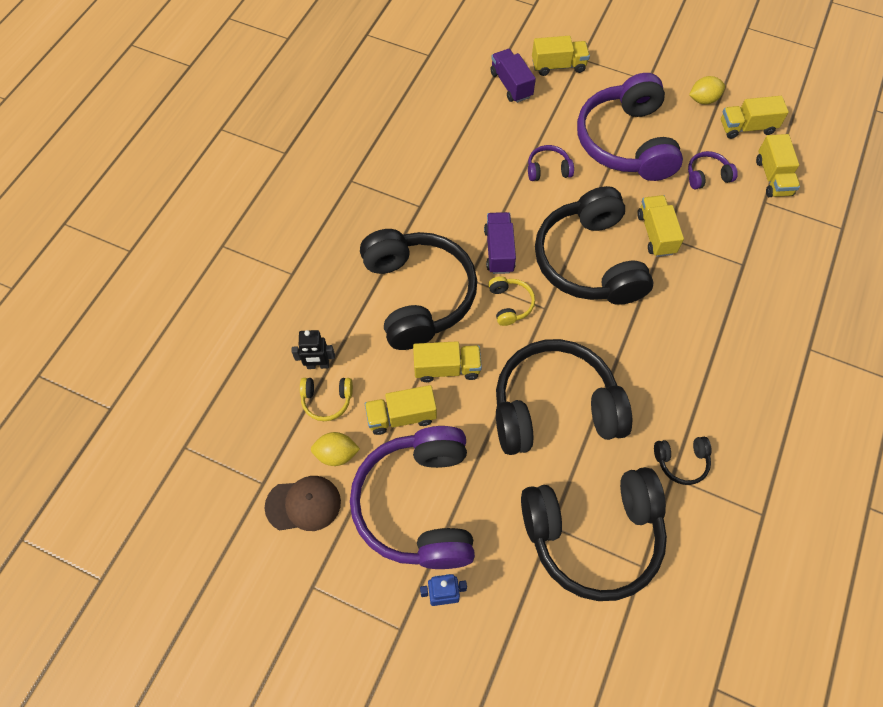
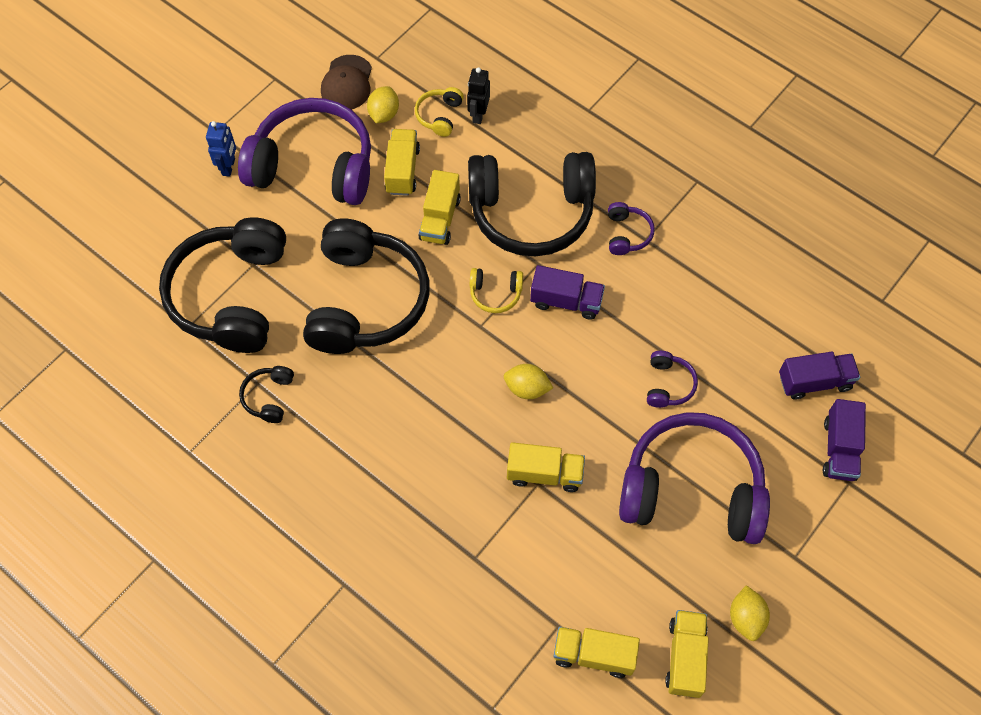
camera: 105 degrees right, 0 degrees up
(558, 66) = (839, 449): yellow truck -> purple truck
(589, 261) = (527, 388): black headphones -> yellow lemon
(707, 176) = (616, 569): purple headphones -> purple headphones (627, 234)

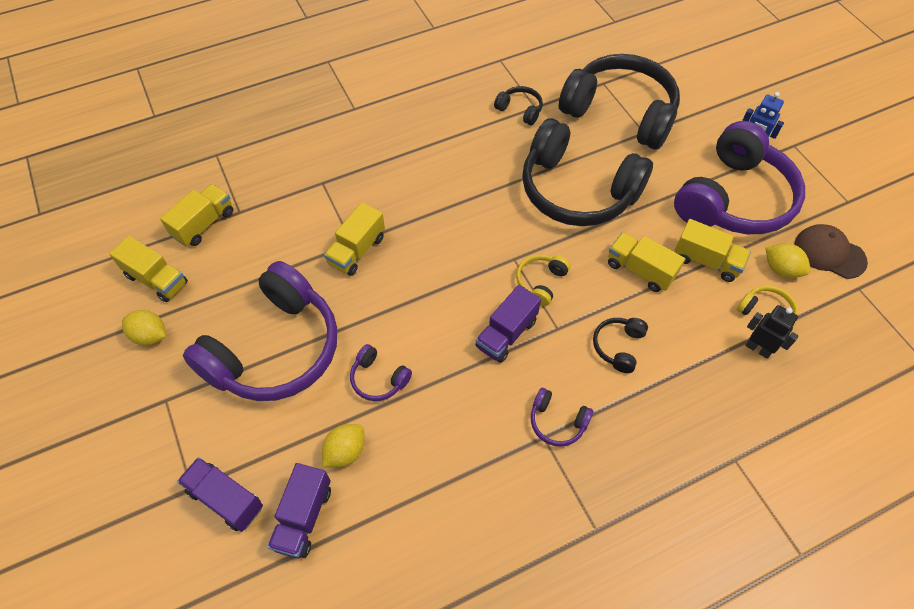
camera: 115 degrees right, 5 degrees down
(527, 388) = (437, 268): yellow lemon -> yellow lemon (345, 451)
(531, 212) = (618, 347): black headphones -> black headphones, size x0.41

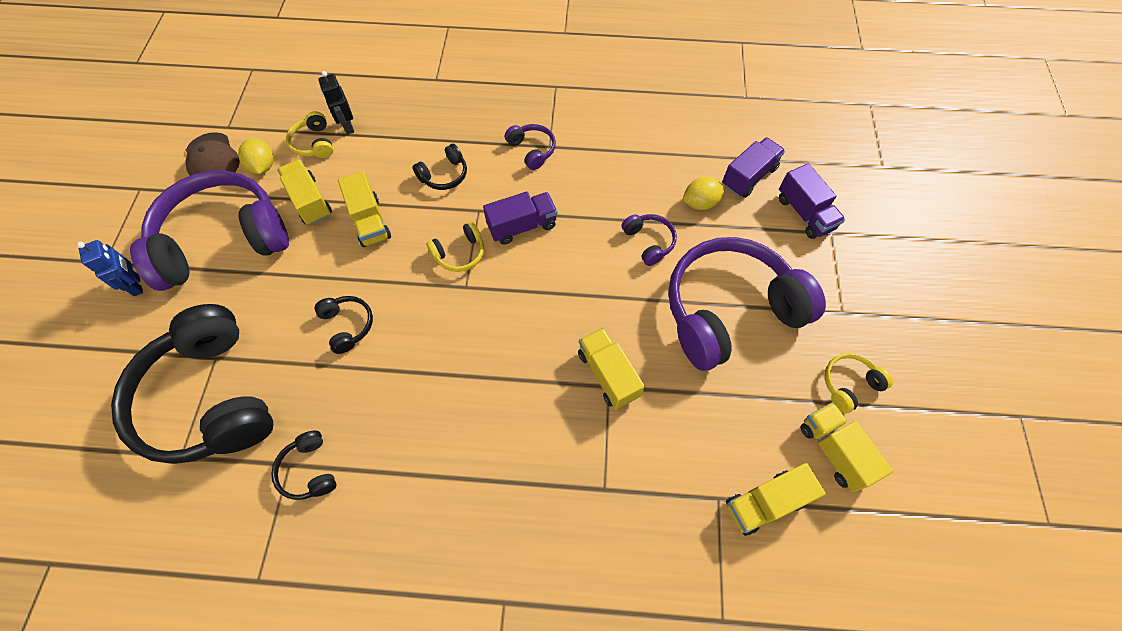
camera: 150 degrees left, 5 degrees up
(150, 336) = (849, 384): yellow lemon -> yellow headphones
(357, 250) = (608, 374): yellow truck -> yellow truck turned 90 degrees counterclockwise
(577, 190) = (347, 325): black headphones -> black headphones, size x0.41

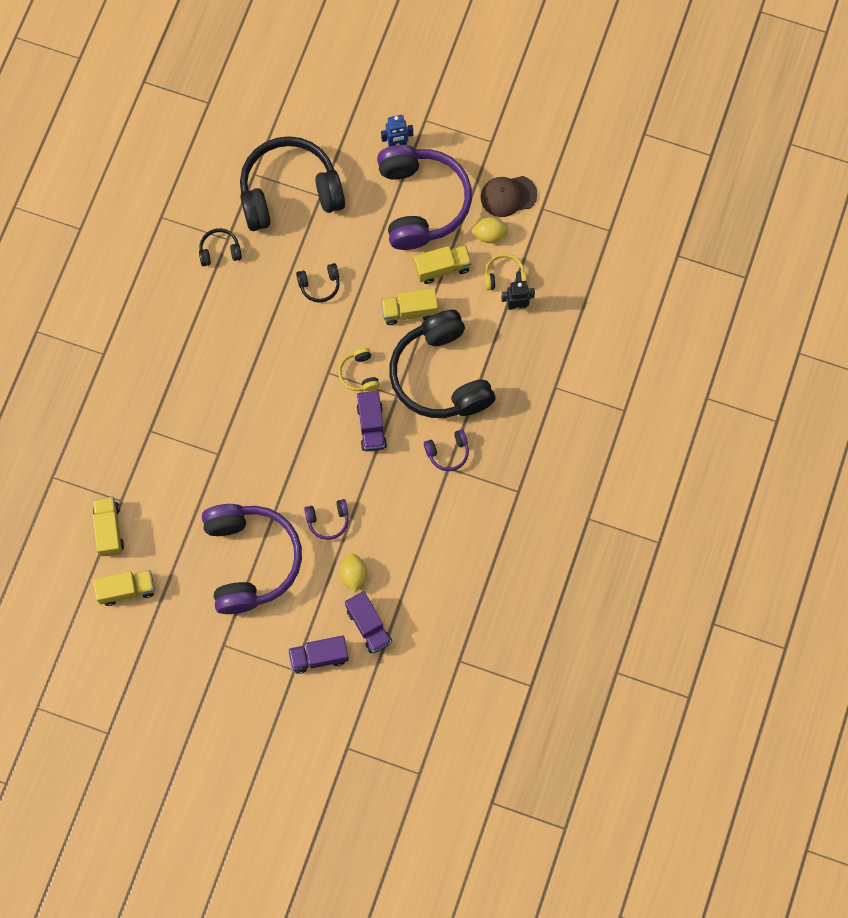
camera: 105 degrees right, 10 degrees up
(444, 175) = (440, 375): black headphones -> black headphones, size x2.44
(608, 374) = (227, 456): yellow truck -> none
(849, 384) = (168, 622): yellow headphones -> none

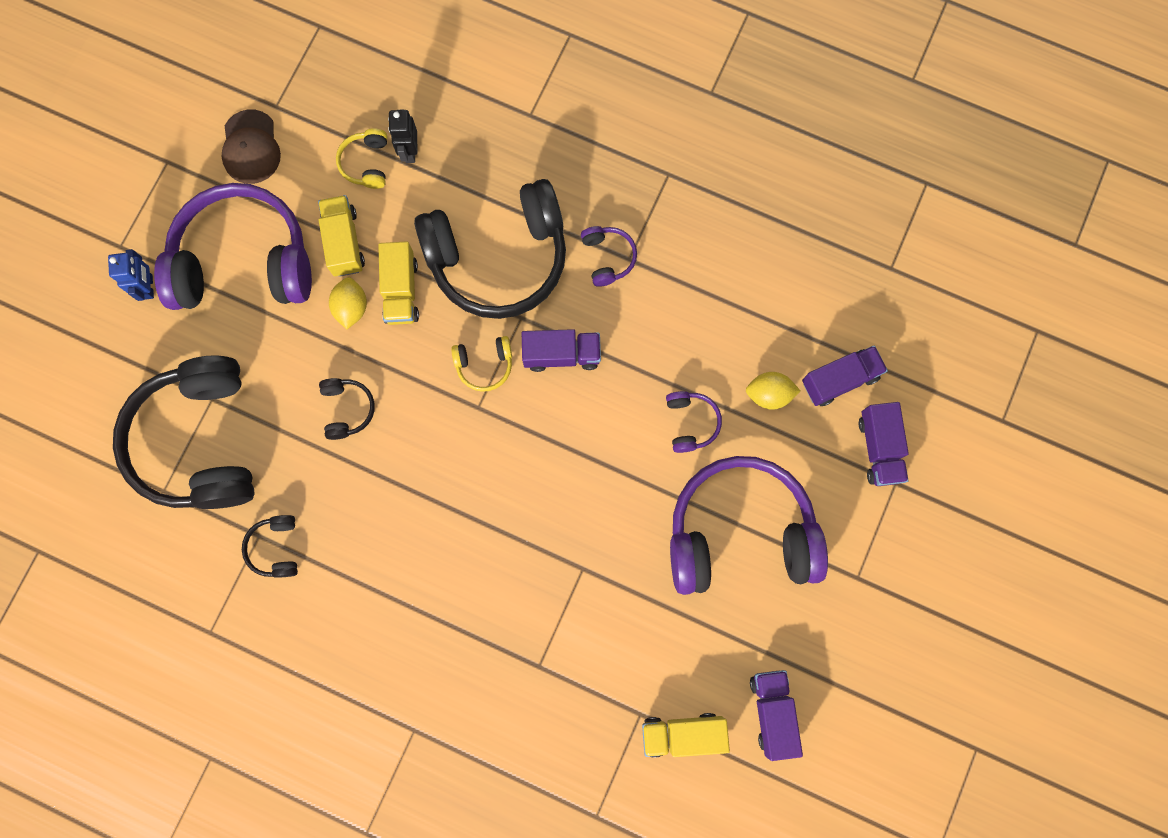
camera: 85 degrees left, 5 degrees up
(127, 589) = (772, 712): yellow truck -> purple truck
(489, 234) = (304, 177): yellow lemon -> yellow lemon (351, 308)

